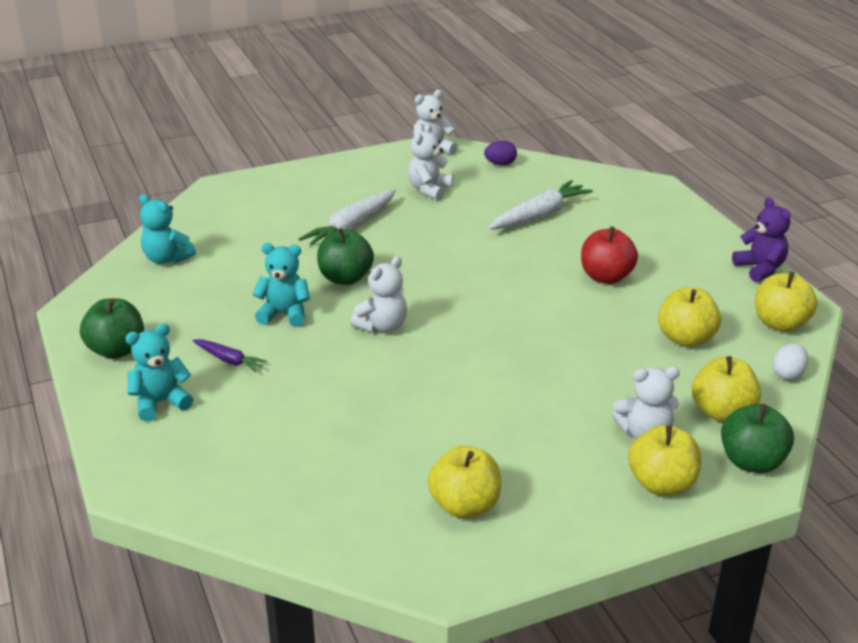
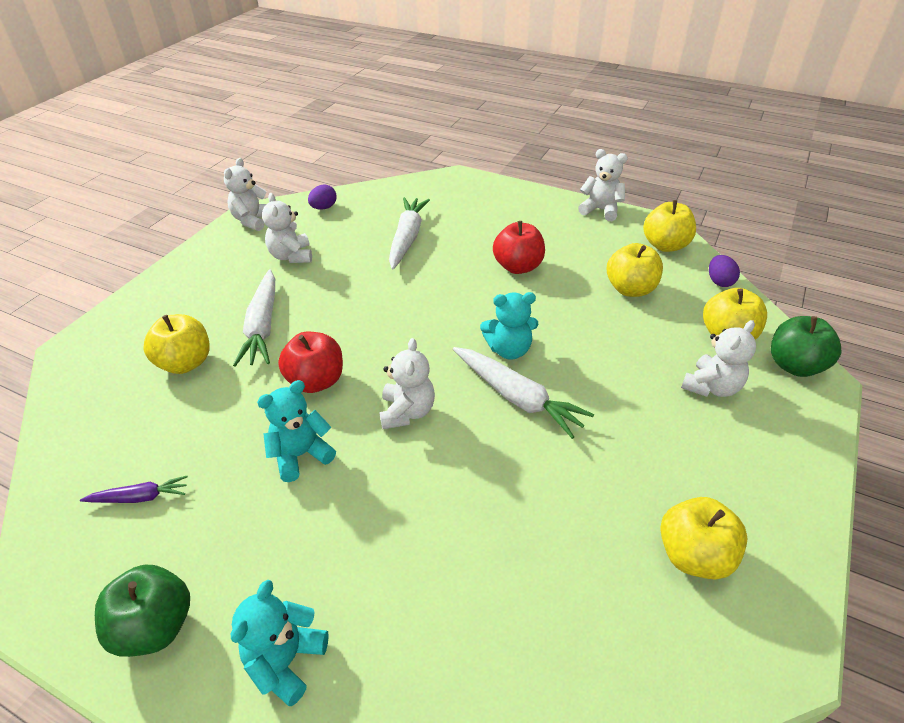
camera: 40 degrees left, 10 degrees up
(167, 258) = (96, 465): turquoise teddy bear -> turquoise teddy bear (509, 350)
(229, 360) = (303, 548): purple carrot -> purple carrot (140, 497)
(345, 278) = (316, 381): green apple -> red apple
(473, 358) = (517, 397): none -> white carrot
(661, 484) = (777, 424): yellow apple -> yellow apple (185, 363)
(760, 269) = (600, 210): purple teddy bear -> white teddy bear
(788, 374) = (719, 281): white egg -> purple egg

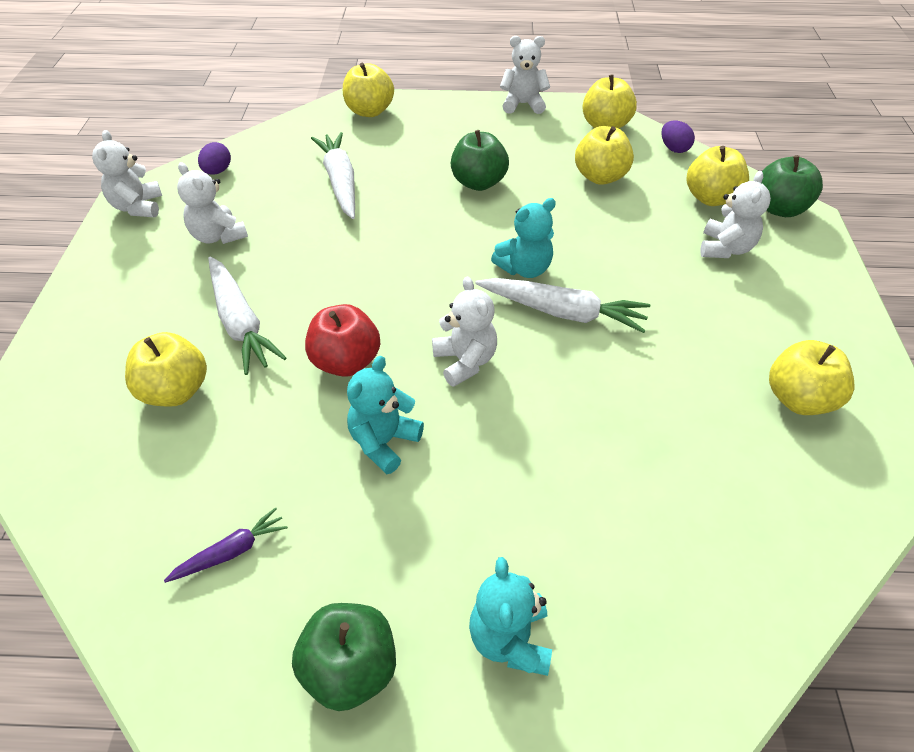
camera: 25 degrees left, 5 degrees up
(467, 187) = (369, 111): none -> yellow apple
(518, 267) = (478, 183): red apple -> green apple

